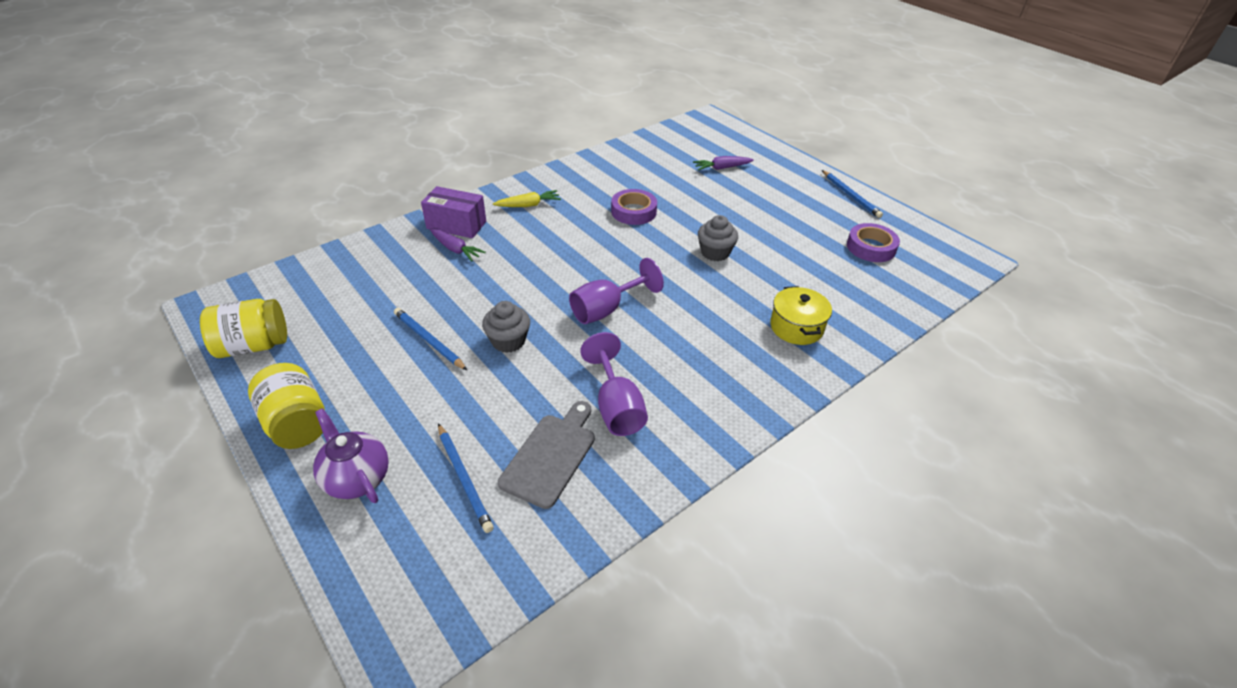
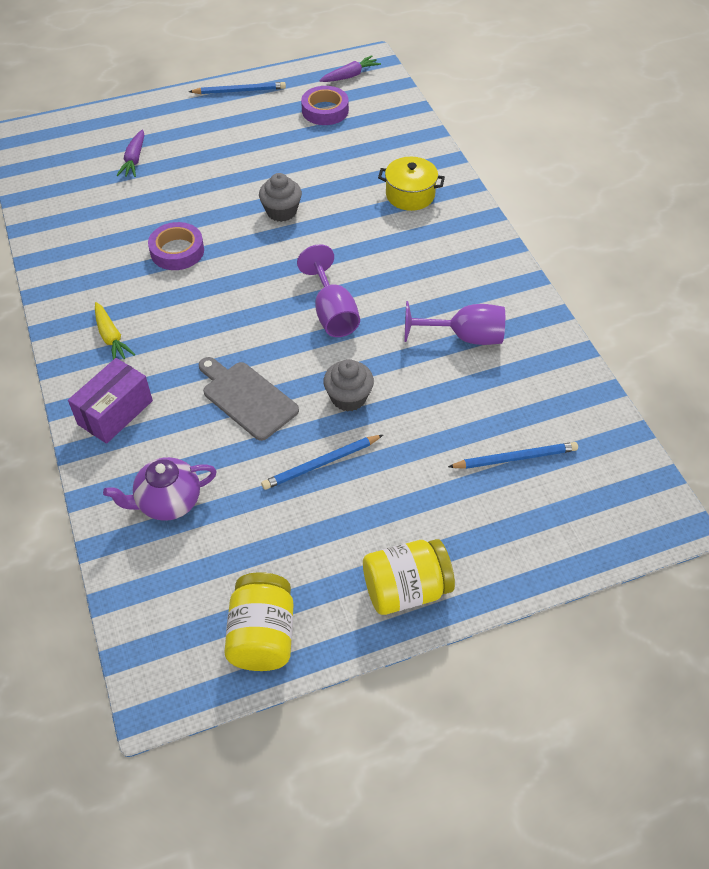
camera: 70 degrees left, 10 degrees up
(356, 478) = (493, 540): purple teapot -> purple teapot (168, 502)
(455, 249) = (166, 420): purple carrot -> purple carrot (350, 76)
(528, 205) = (111, 337): yellow carrot -> yellow carrot turned 150 degrees clockwise
(550, 456) = (507, 393): grey cutting board -> grey cutting board (247, 398)

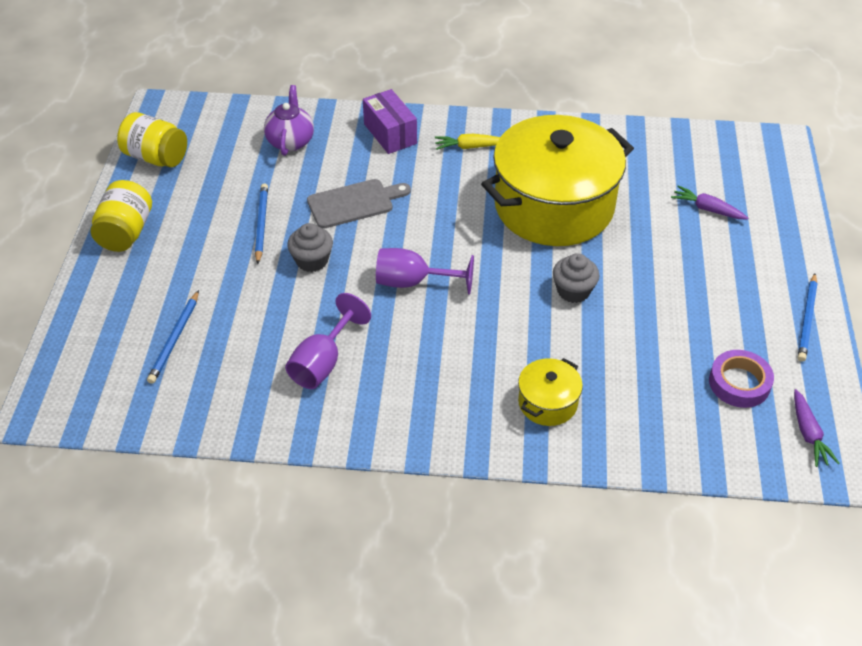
camera: 115 degrees right, 5 degrees down
(177, 251) = (554, 206): purple tape -> yellow pot

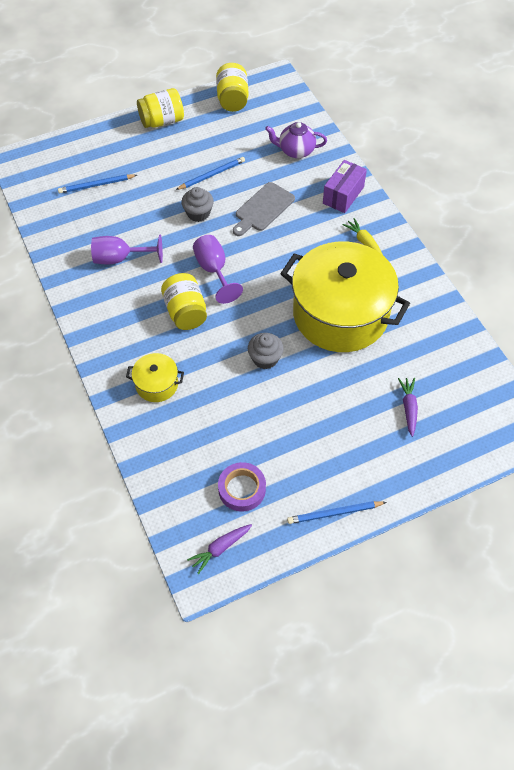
camera: 60 degrees right, 10 degrees up
(290, 141) = (296, 151): purple teapot -> purple teapot turned 150 degrees counterclockwise
(354, 203) = (263, 209): grey cutting board -> grey cutting board turned 90 degrees clockwise
(457, 333) = (185, 312): none -> yellow jar

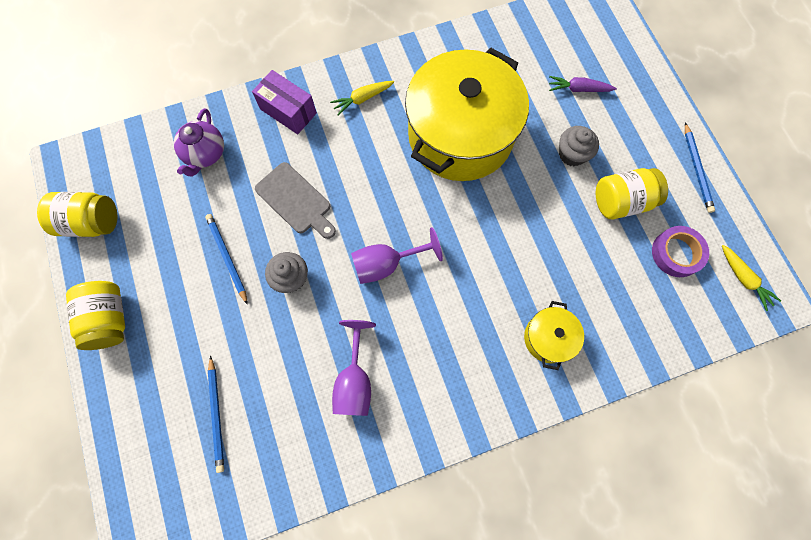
camera: 85 degrees left, 15 degrees up
(185, 312) = (446, 301): yellow jar -> yellow jar (621, 202)
(220, 548) = (743, 279): purple carrot -> yellow carrot
(265, 358) = (516, 217): grey cupcake -> grey cupcake (572, 154)

